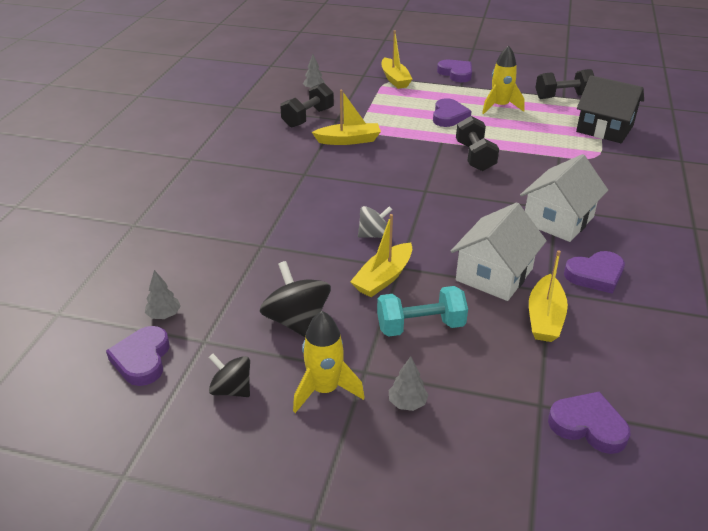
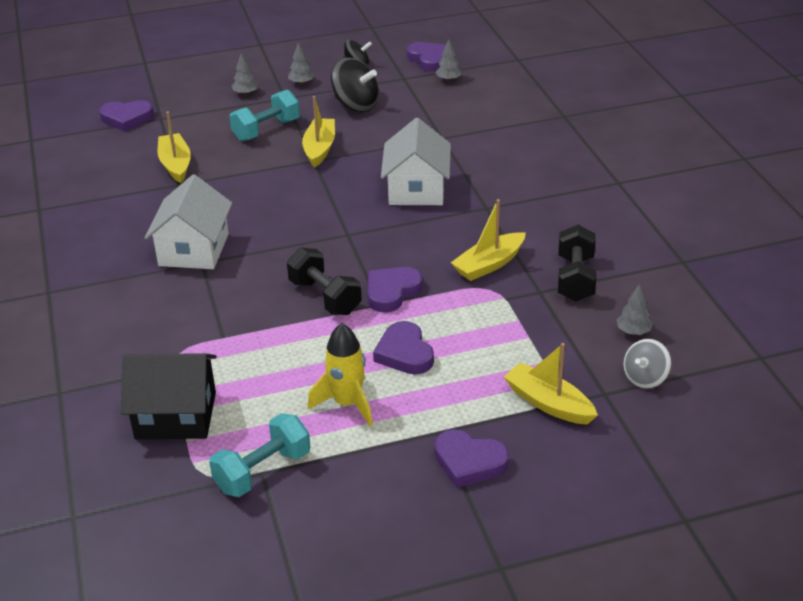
camera: 150 degrees right, 0 degrees up
(325, 390) = (301, 83): yellow rocket -> grey tree
(374, 235) = (357, 176): grey spinning top -> grey spinning top (645, 378)
(494, 274) = (231, 181): white house -> white house (416, 189)
(563, 97) = (263, 471): black dumbbell -> turquoise dumbbell
(595, 275) = (143, 209): purple heart -> purple heart (392, 292)

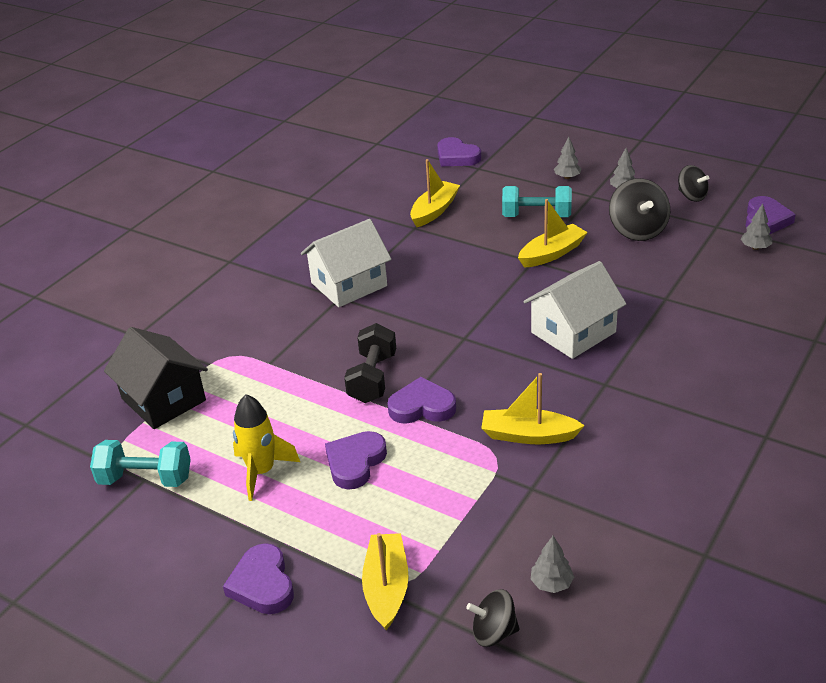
camera: 50 degrees right, 0 degrees up
(575, 279) = (579, 498): black dumbbell -> none
(645, 378) = (493, 632): grey spinning top -> black spinning top

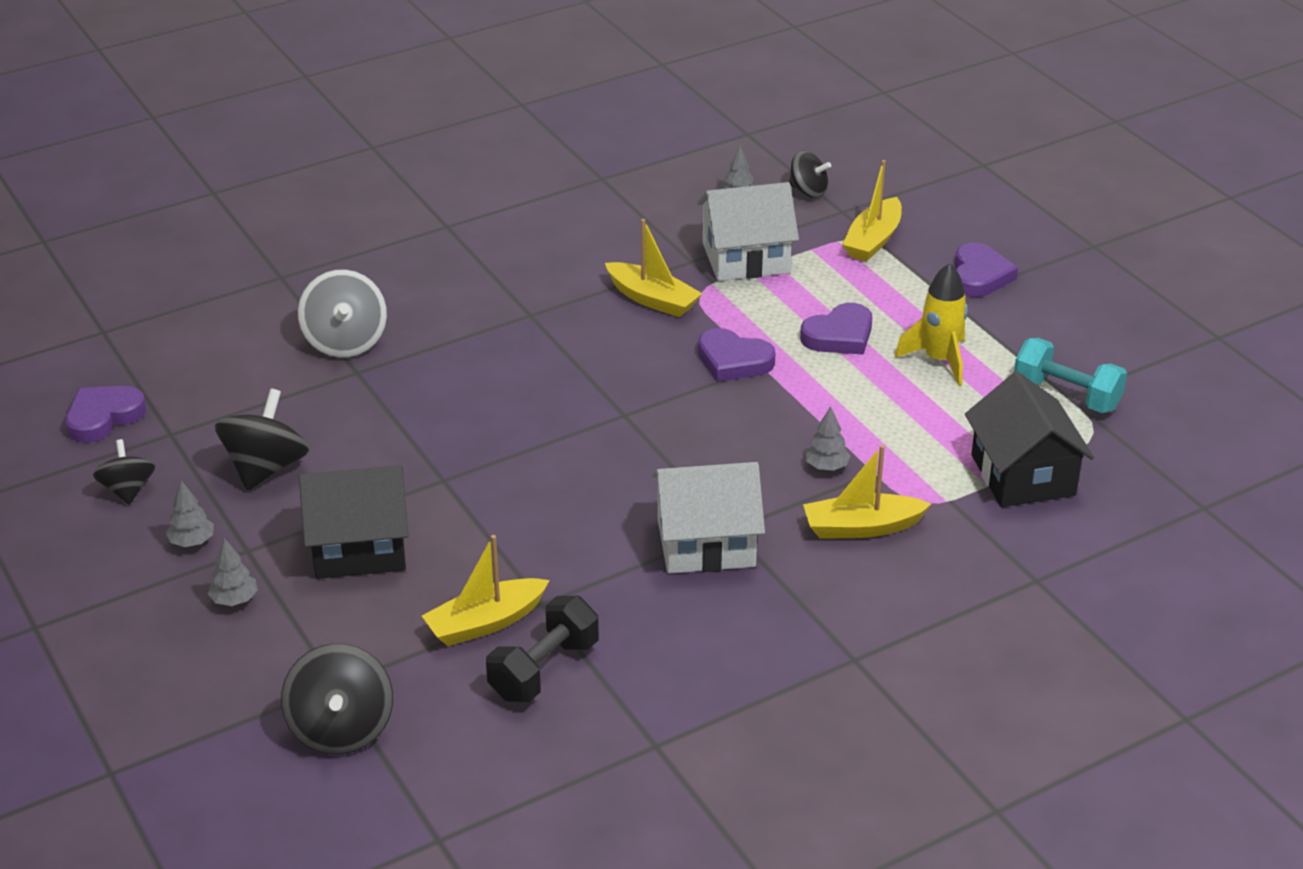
camera: 155 degrees left, 0 degrees up
(372, 378) = (764, 409): black dumbbell -> black dumbbell (544, 670)
(456, 157) = (341, 729): purple heart -> black spinning top
(536, 216) = (359, 547): turquoise dumbbell -> black house
(552, 253) = (408, 480): yellow boat -> yellow boat (861, 527)
(573, 332) = (500, 374): white house -> white house (746, 258)
(701, 313) = (345, 342): none -> grey spinning top
(755, 247) = (174, 388): grey tree -> grey tree (826, 467)

